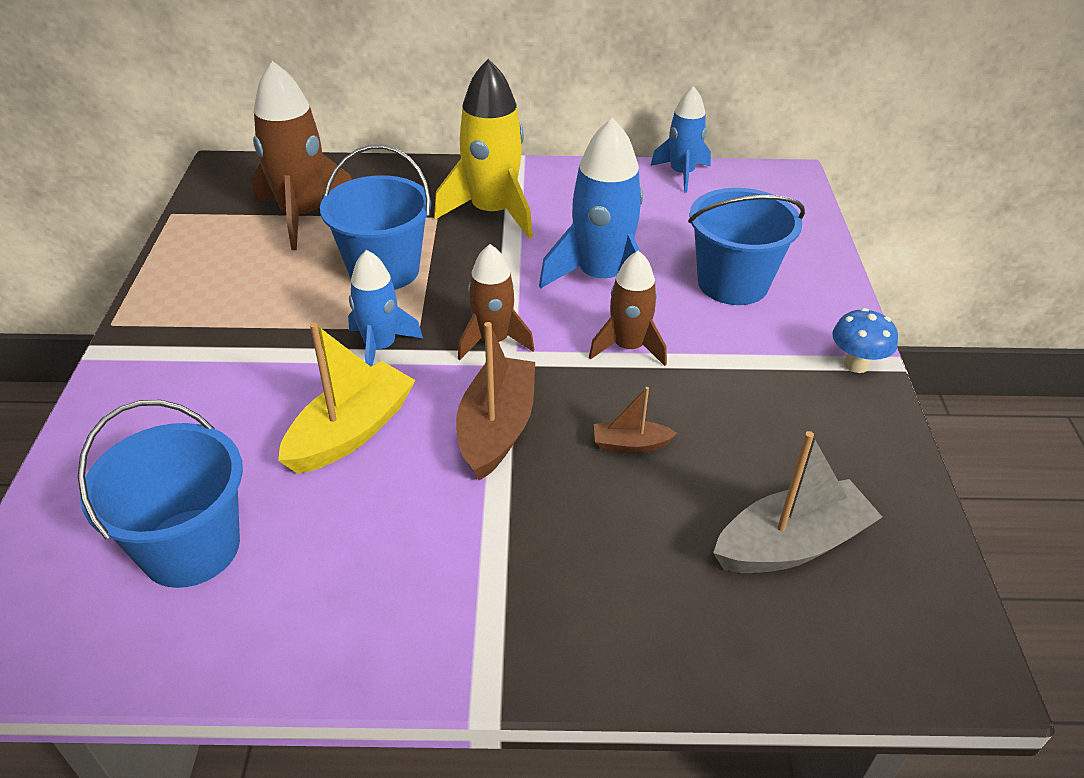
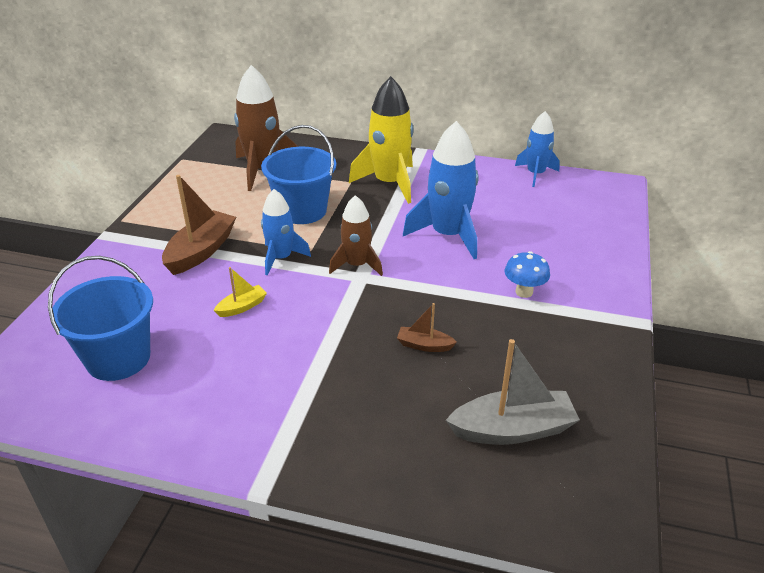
camera: 15 degrees right, 5 degrees down
(351, 432) = (242, 307): yellow boat -> yellow boat, size x0.52
(496, 428) = (337, 320): brown boat -> brown boat (201, 251)
(628, 347) = (448, 283): brown rocket -> none
(733, 283) = (542, 252): blue bucket -> none
(856, 364) = (613, 319): blue mushroom -> blue mushroom (524, 292)

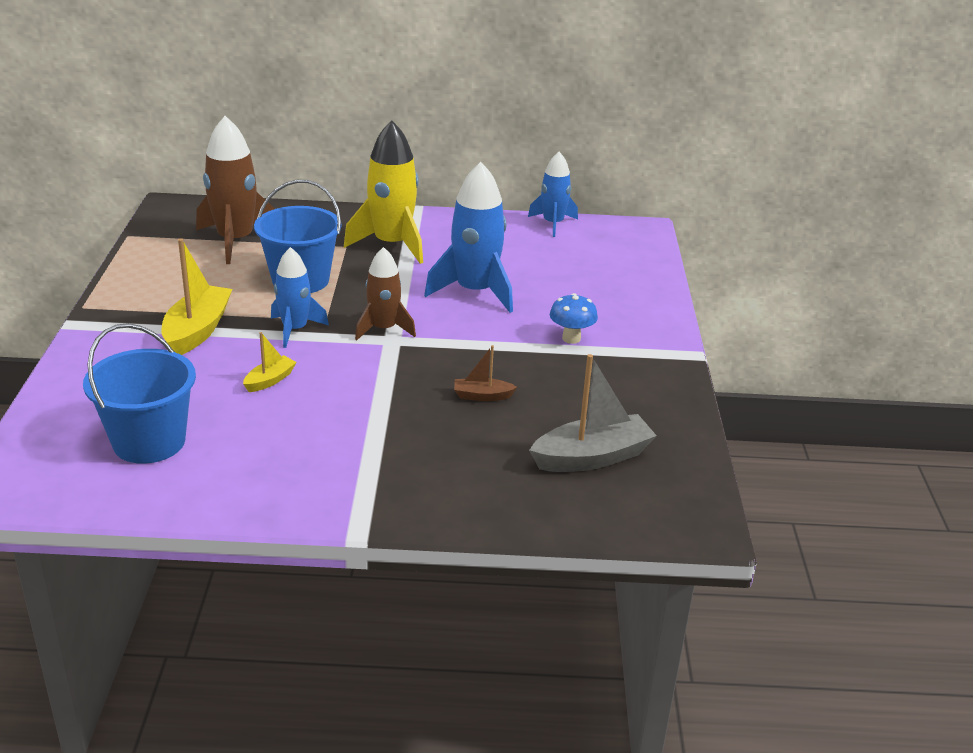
camera: 15 degrees left, 5 degrees down
(201, 251) = (197, 331): brown boat -> yellow boat

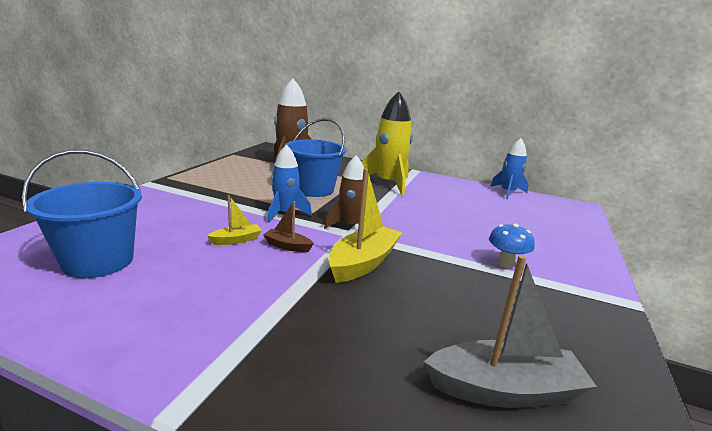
camera: 20 degrees right, 10 degrees down
(197, 331) = (220, 201): yellow boat -> yellow boat (363, 263)
(475, 292) = (434, 218): blue rocket -> none
(482, 396) = (404, 292): brown boat -> brown boat (287, 246)

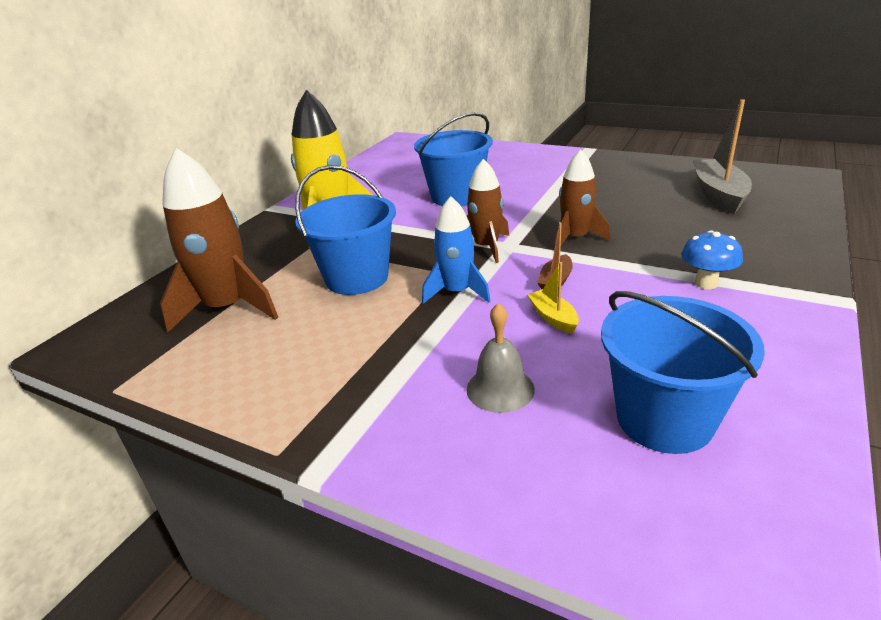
camera: 80 degrees left, 10 degrees up
(172, 219) = (500, 389): none -> grey bell
(363, 263) = (575, 238): yellow boat -> brown rocket
(447, 221) = (456, 196): none -> blue bucket
(505, 264) = (547, 180): blue mushroom -> blue mushroom (706, 283)
(508, 192) = (366, 163): blue rocket -> none

